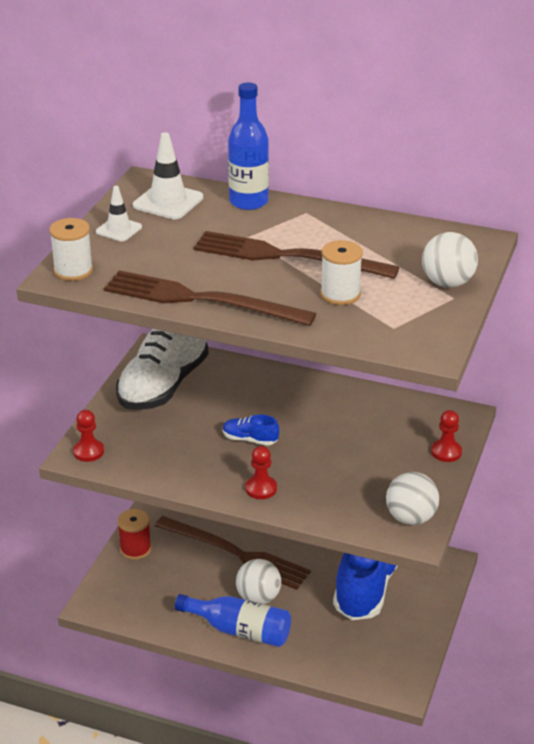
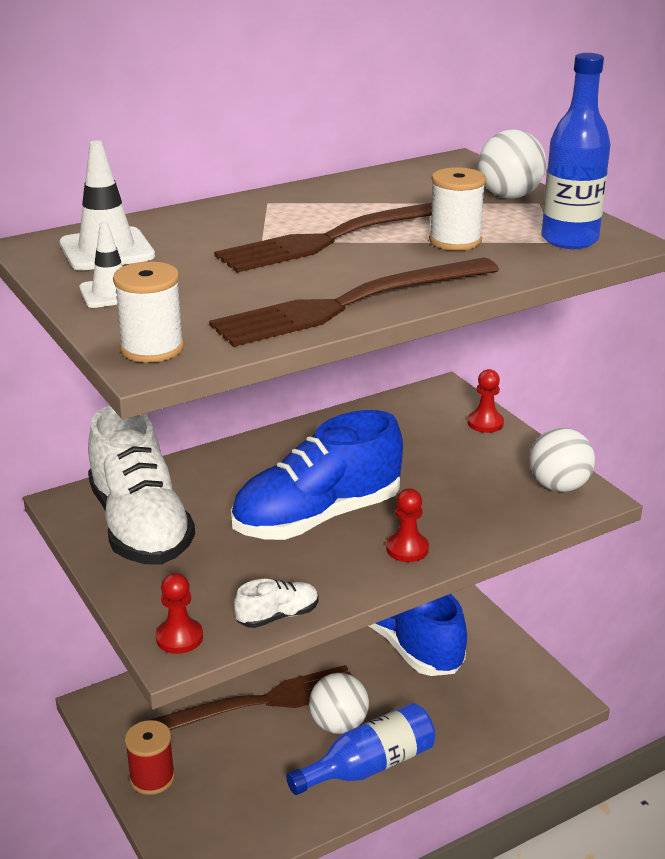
camera: 50 degrees left, 5 degrees down
(143, 474) = (278, 616): none -> white shoe
(248, 202) = (192, 217): blue bottle -> blue bottle (569, 240)
(250, 439) = (317, 517): blue shoe -> blue shoe, size x2.38

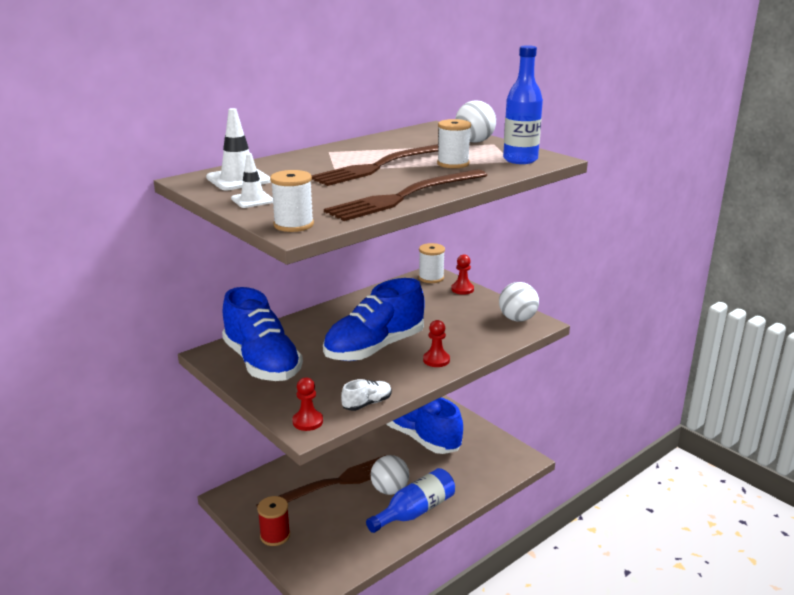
camera: 10 degrees left, 5 degrees down
(140, 526) = (262, 363): white shoe -> blue shoe
(441, 398) = (431, 278): none -> white spool

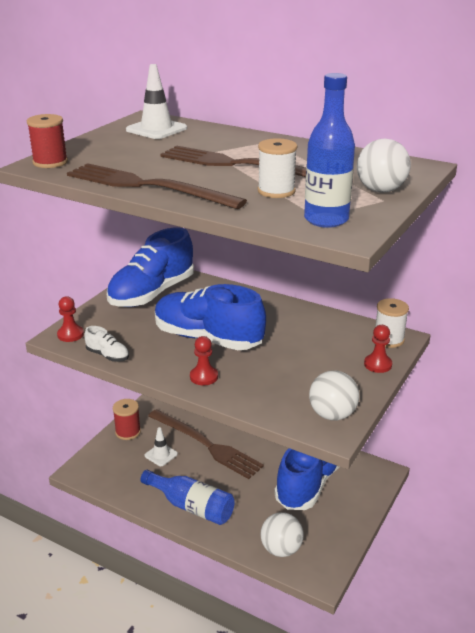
camera: 70 degrees right, 5 degrees up
(252, 200) = (105, 142): white traffic cone -> white traffic cone (161, 455)
(293, 225) = (50, 162): white spool -> red spool
(389, 490) = (215, 482): white ball -> white ball (281, 549)

